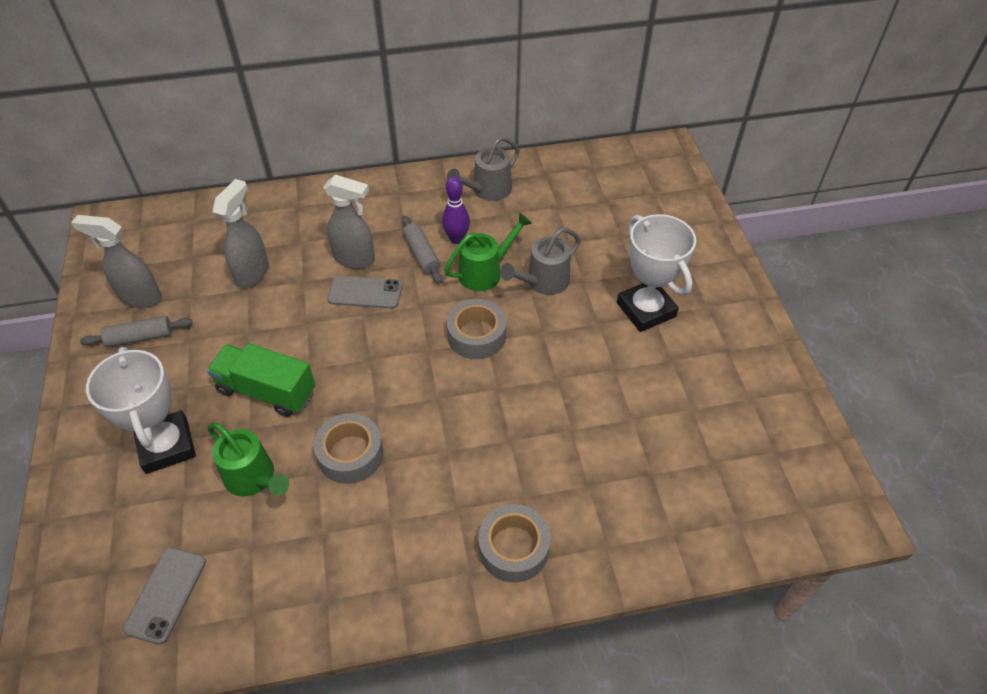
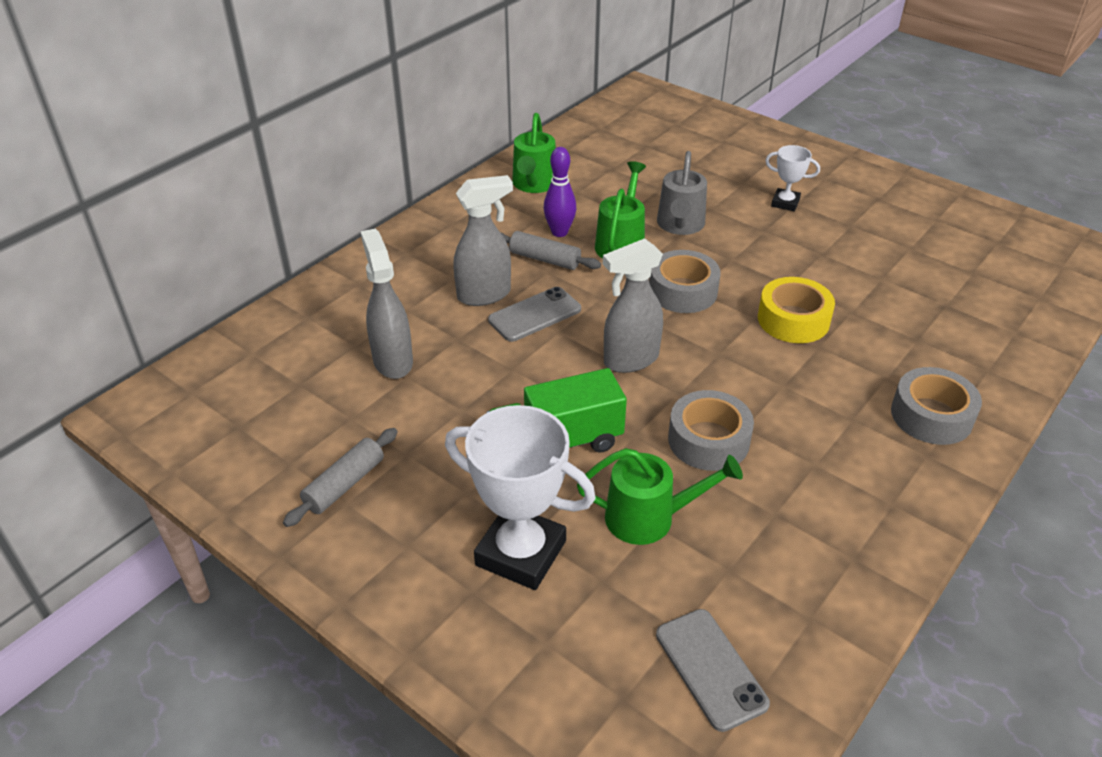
camera: 40 degrees left, 10 degrees down
(140, 297) = (288, 451): grey spray bottle -> grey spray bottle (630, 360)
(487, 191) = (534, 185): grey watering can -> green watering can
(520, 407) = (793, 320): none -> yellow tape
(646, 310) = (785, 203): white trophy -> white trophy, size x0.51

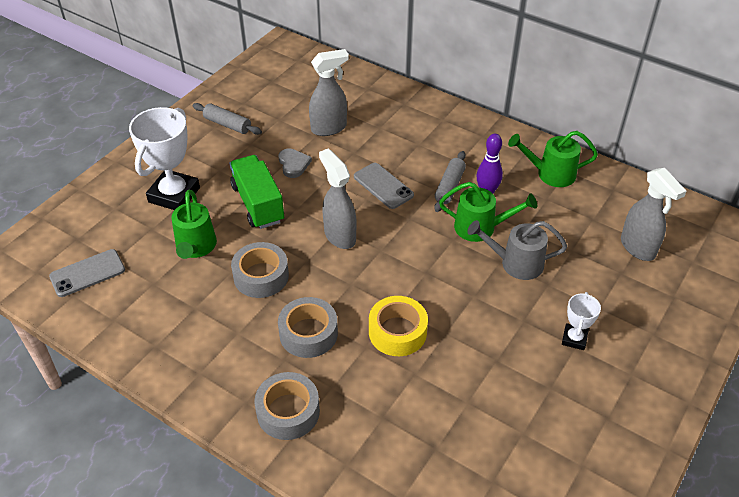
camera: 85 degrees right, 5 degrees up
(470, 402) = (293, 164): none -> grey heart
(485, 295) = (402, 160): grey spray bottle -> grey spray bottle (638, 248)
(682, 291) = (424, 264): grey tape -> grey tape (308, 333)

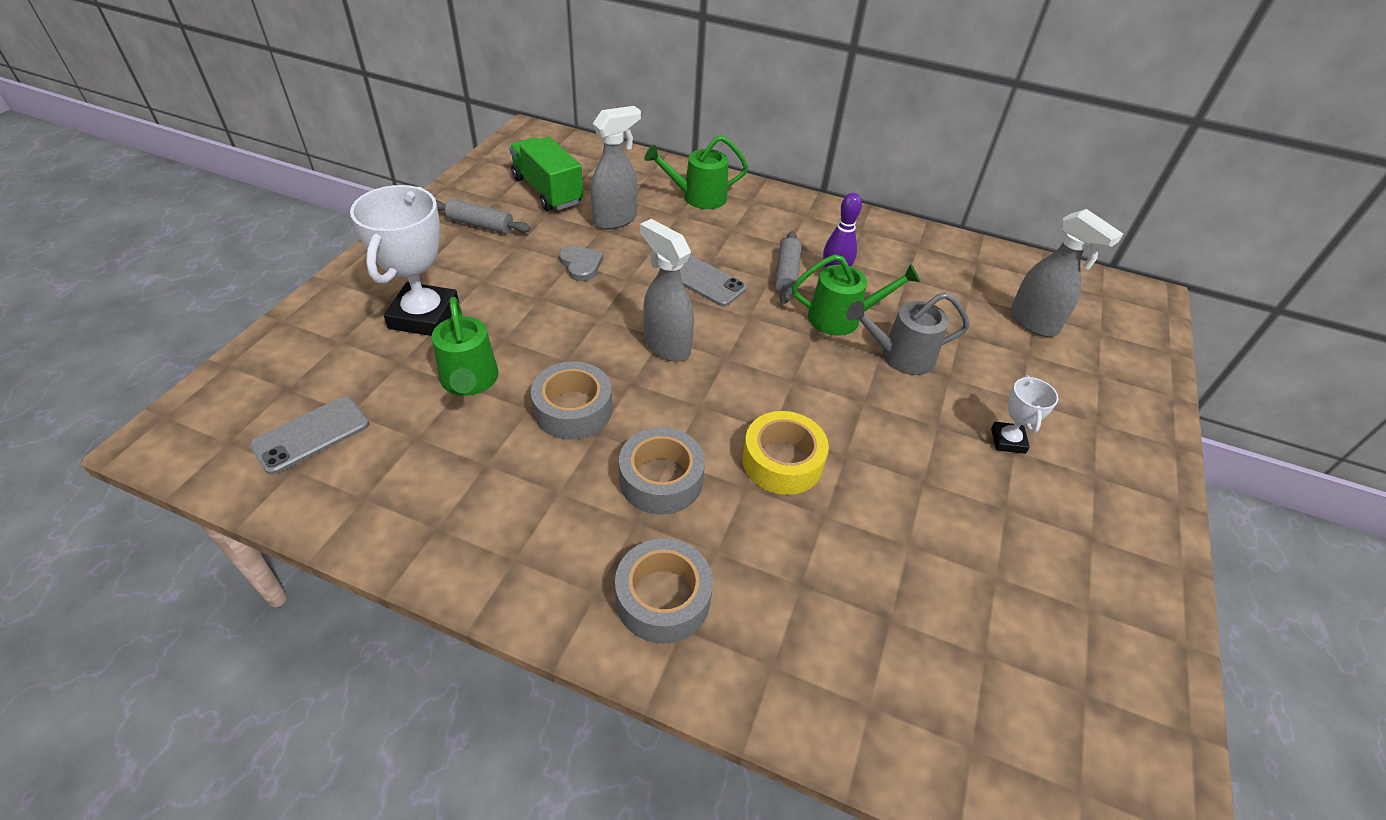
camera: 15 degrees left, 0 degrees up
(258, 204) = (545, 316): green truck -> green truck (547, 191)
(550, 174) = (899, 250): green watering can -> green watering can (698, 197)

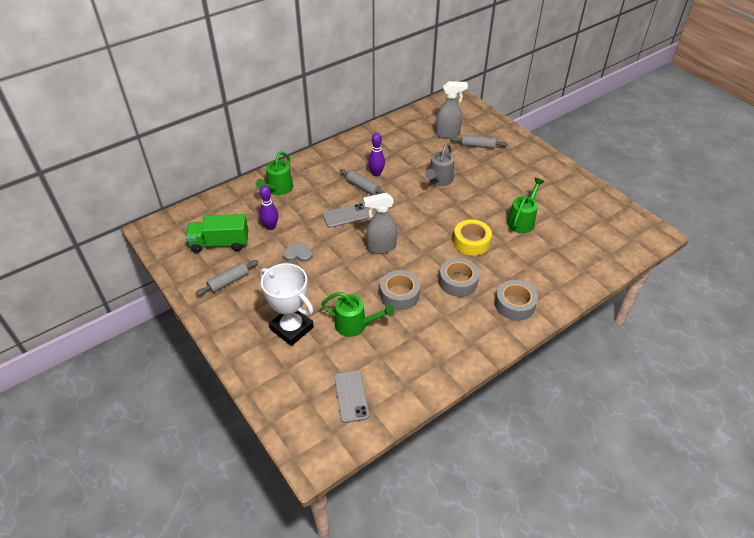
camera: 55 degrees left, 0 degrees up
(615, 220) = (271, 227): grey spray bottle -> purple bowling pin
(842, 318) = (405, 185): green watering can -> green watering can (522, 220)
(1008, 440) = (500, 177): white trophy -> none
(1054, 375) = (478, 146): none -> grey rolling pin

